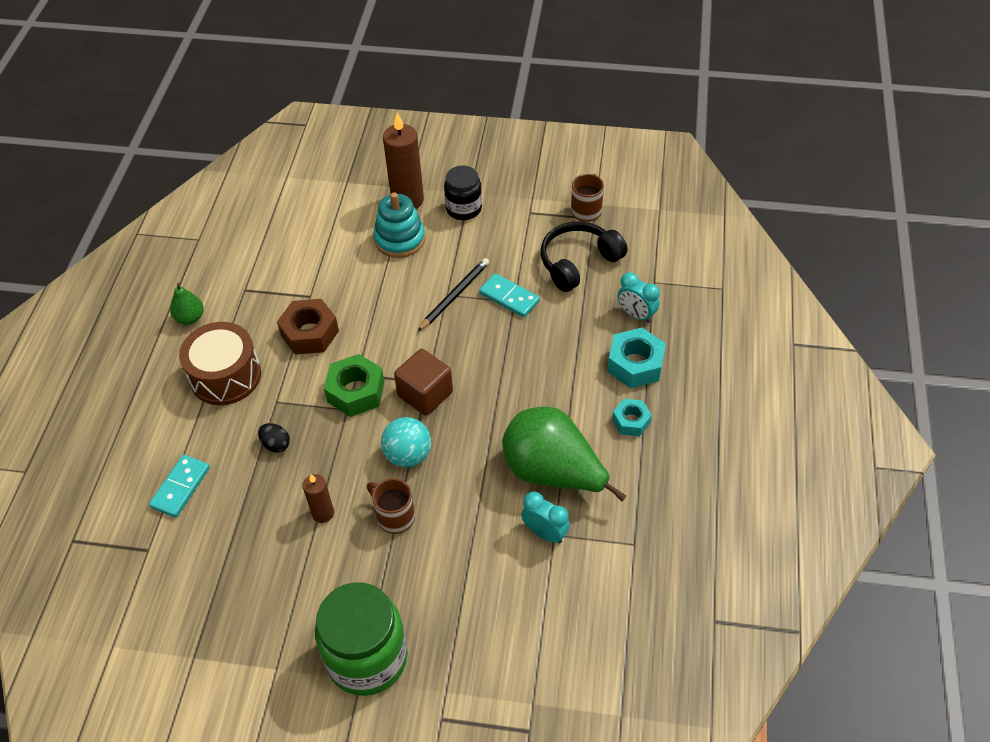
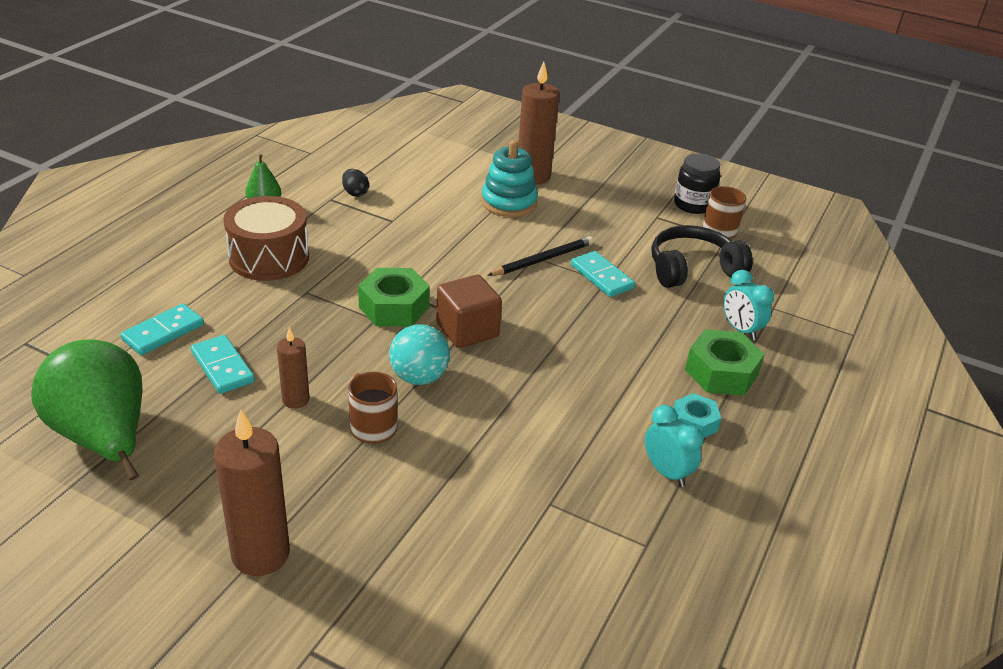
camera: 15 degrees right, 15 degrees down
(248, 504) = (222, 367): none -> turquoise domino
(276, 444) = (284, 326): black egg -> black egg (355, 193)
(309, 333) = (374, 248): brown nut -> none
(367, 658) = (260, 554): green jar -> brown candle
(464, 209) = (588, 197): black jar -> black jar (693, 205)
(545, 533) = (539, 498): turquoise clock -> turquoise clock (666, 472)
(552, 472) = (577, 443): green pear -> green pear (104, 437)
(635, 364) = (721, 372): turquoise nut -> green nut

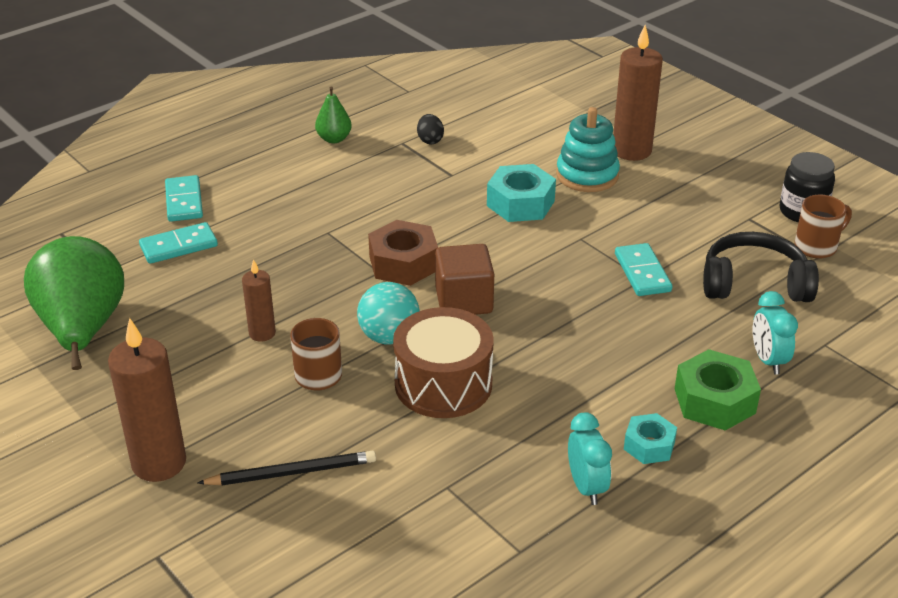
camera: 25 degrees right, 0 degrees up
(222, 367) = (213, 289): turquoise domino -> turquoise domino (184, 201)
(269, 257) = (310, 192): brown drum -> brown drum (443, 384)
(394, 307) = (403, 263): green nut -> brown nut
(467, 235) = (520, 203): none -> turquoise nut
(543, 259) = (588, 243): black pencil -> black pencil (292, 472)

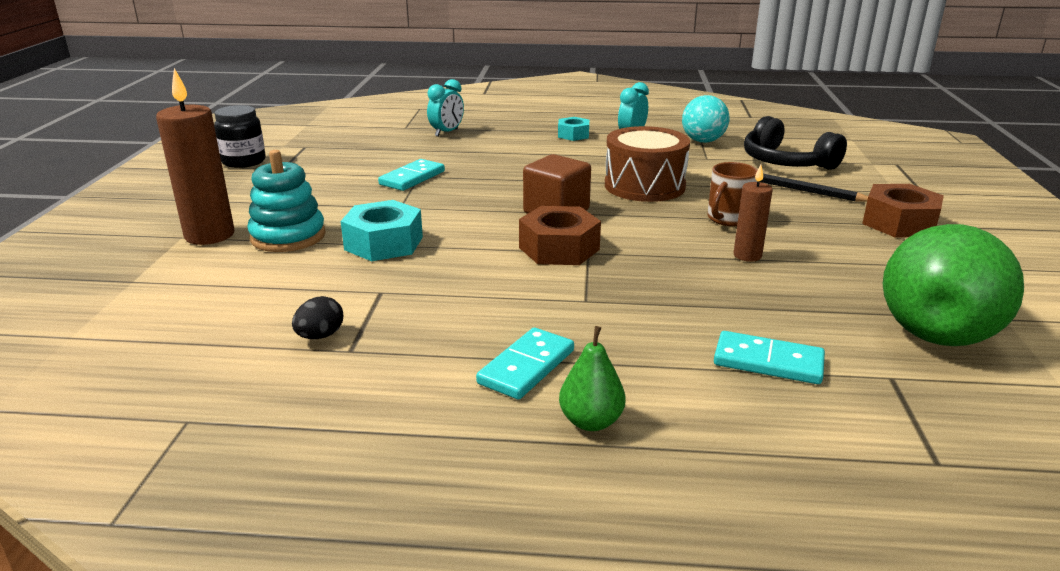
camera: 135 degrees left, 10 degrees down
(159, 463) = (899, 223): brown candle -> brown nut
(184, 201) = (713, 417): turquoise domino -> turquoise domino (527, 367)
(334, 139) = (408, 401): green pear -> green pear (591, 421)
(389, 337) = (645, 216): turquoise ball -> turquoise ball (703, 141)
(714, 401) = (507, 133): green nut -> none
(754, 283) = (369, 152): black headphones -> black headphones (786, 162)
(817, 247) = (291, 149): brown mug -> none

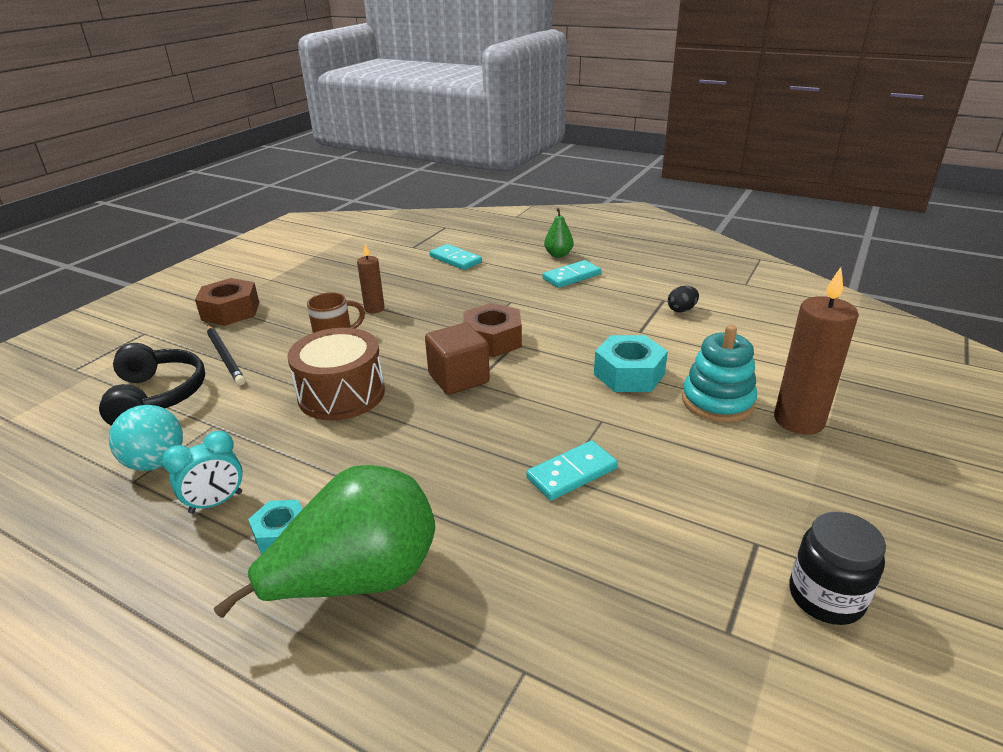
camera: 155 degrees left, 5 degrees up
(446, 133) = (462, 611): turquoise clock -> none
(939, 327) = (352, 257): green pear -> green pear (358, 580)

